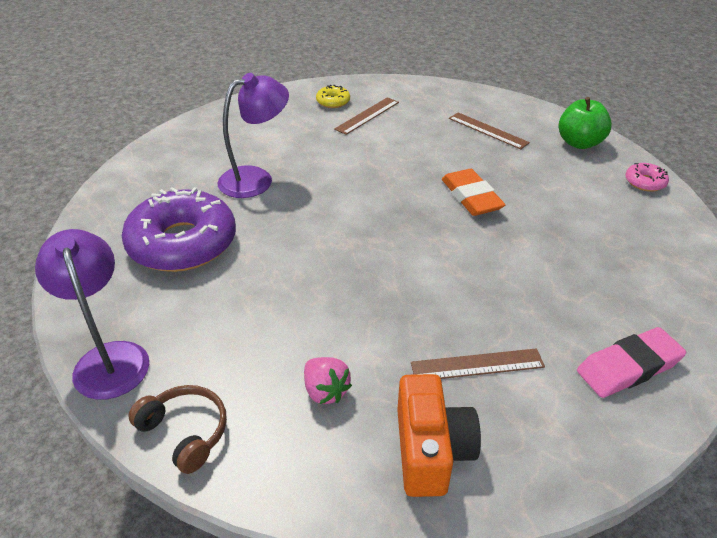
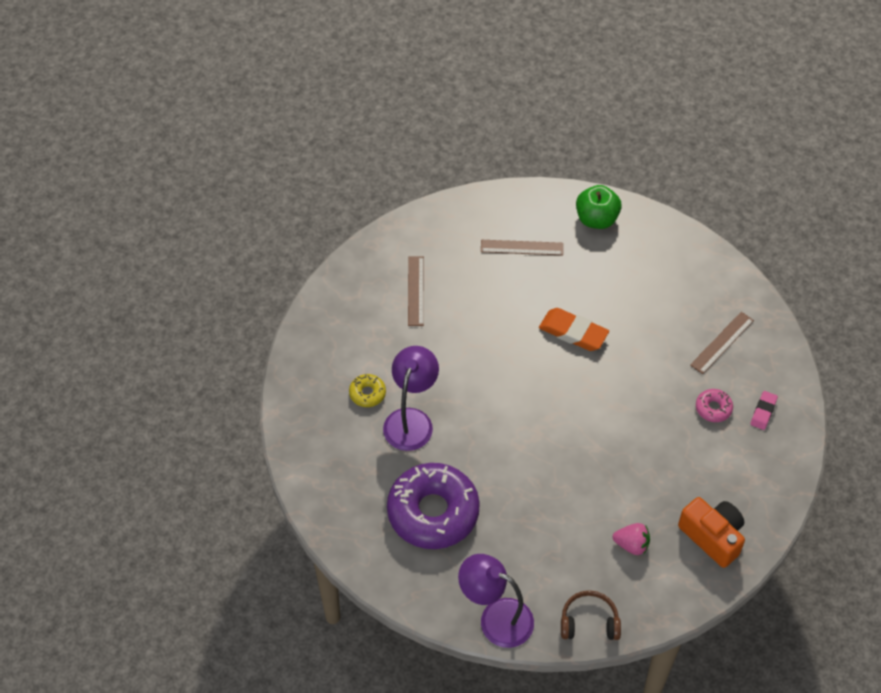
camera: 40 degrees left, 15 degrees up
(333, 102) = (370, 291): yellow donut -> yellow donut (367, 393)
(477, 365) = (691, 468): brown ruler -> brown ruler (722, 342)
(628, 367) = (763, 412): pink eraser -> pink eraser, size x0.58
(645, 182) = (669, 237): pink donut -> pink donut (713, 408)

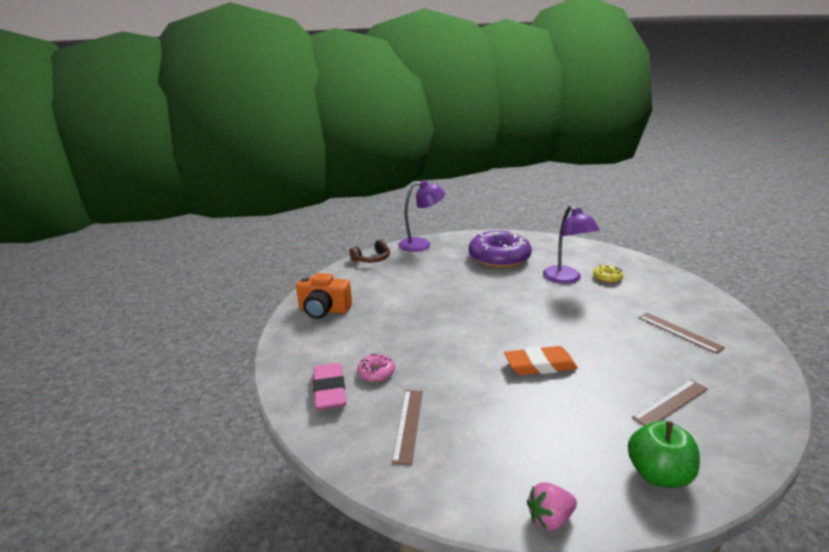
camera: 145 degrees right, 30 degrees down
(631, 545) = (374, 288): pink strawberry -> pink strawberry (550, 518)
(763, 412) = (329, 390): pink eraser -> pink eraser, size x1.73

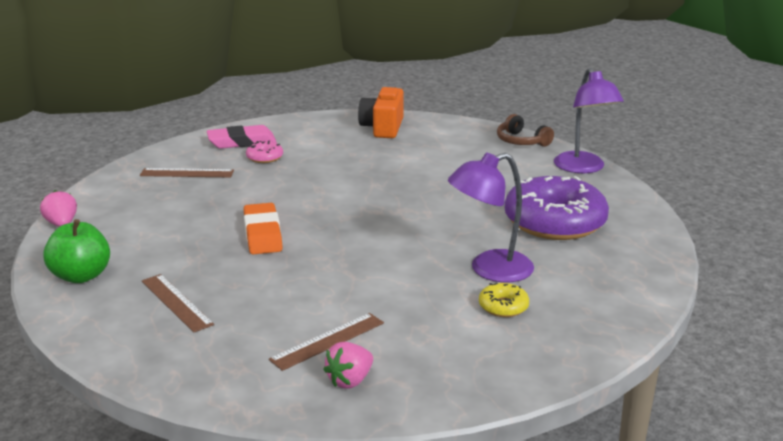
camera: 85 degrees right, 0 degrees up
(715, 324) = (350, 380): none -> pink strawberry

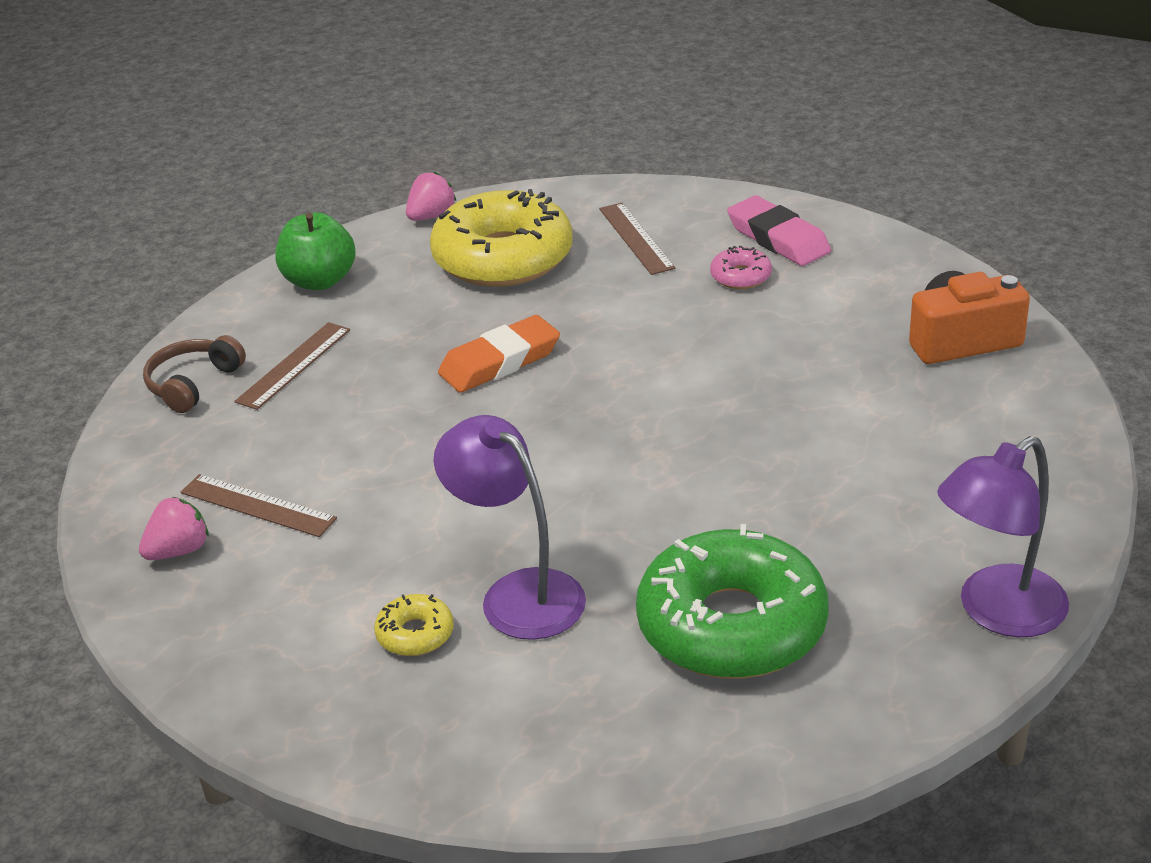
camera: 70 degrees right, 10 degrees up
(149, 212) = (503, 258): none -> yellow donut
(350, 380) = (178, 551): pink strawberry -> pink strawberry turned 120 degrees clockwise
(521, 141) = (1055, 506): brown headphones -> brown headphones (193, 384)
(554, 222) = (731, 625): purple donut -> green donut

